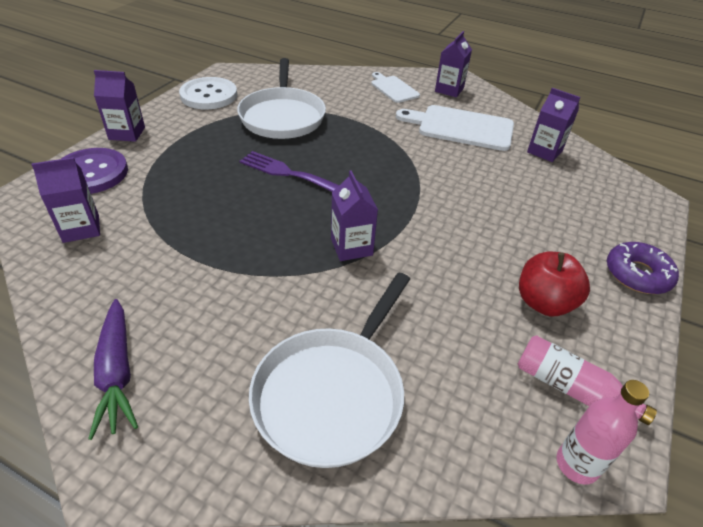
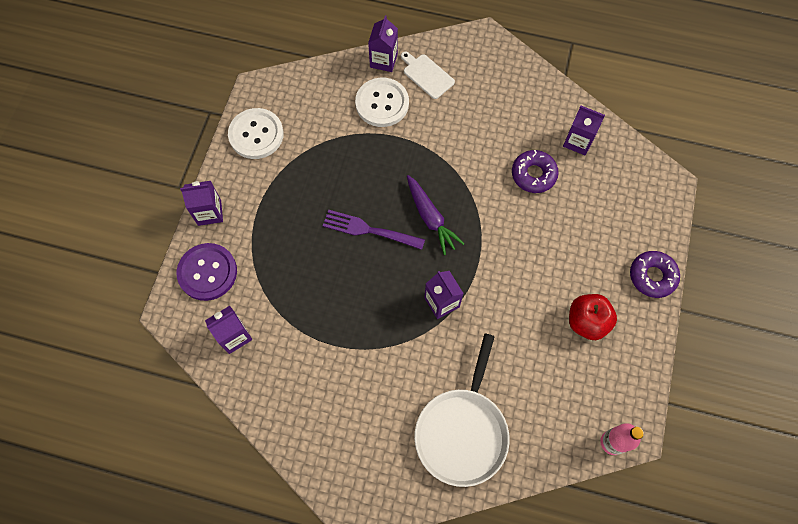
camera: 10 degrees left, 25 degrees up
(117, 373) = (325, 451): purple carrot -> purple carrot (430, 218)
(282, 116) = (336, 150): white pan -> none
(342, 97) = (382, 103): none -> white button
(449, 90) = (480, 63): purple carton -> purple carton (383, 60)
(461, 127) = (501, 124): white cutting board -> none
(490, 166) = (533, 174): none -> purple donut
(570, 388) = (607, 390): pink bottle -> none

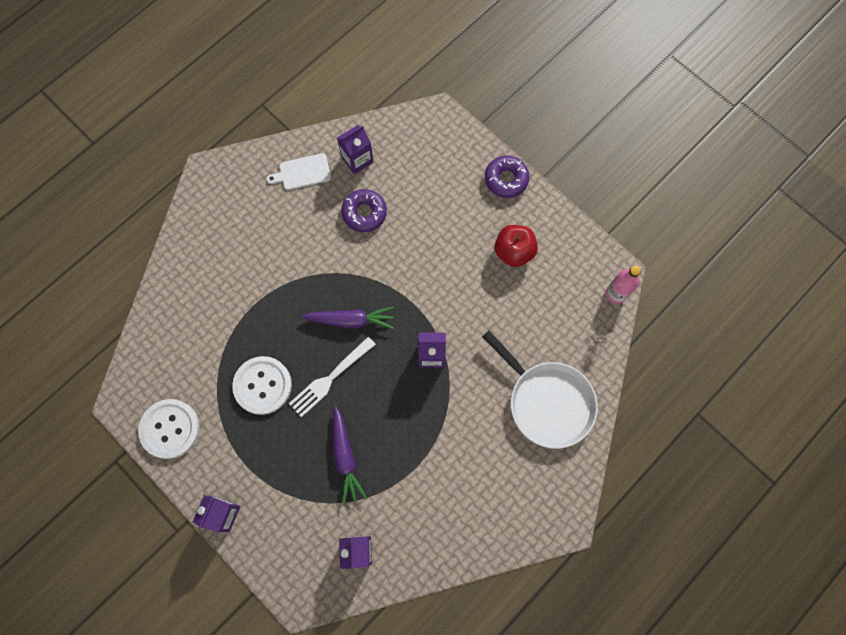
camera: 60 degrees left, 5 degrees up
(207, 272) = (282, 545): purple button -> none
(308, 281) = (345, 457): none -> purple carrot
(370, 230) = (330, 378): purple fork -> white fork
(382, 103) = (214, 298): white button -> white button (262, 385)
(383, 60) = (170, 271): purple carton -> none
(427, 75) = (211, 243): white cutting board -> white cutting board (302, 172)

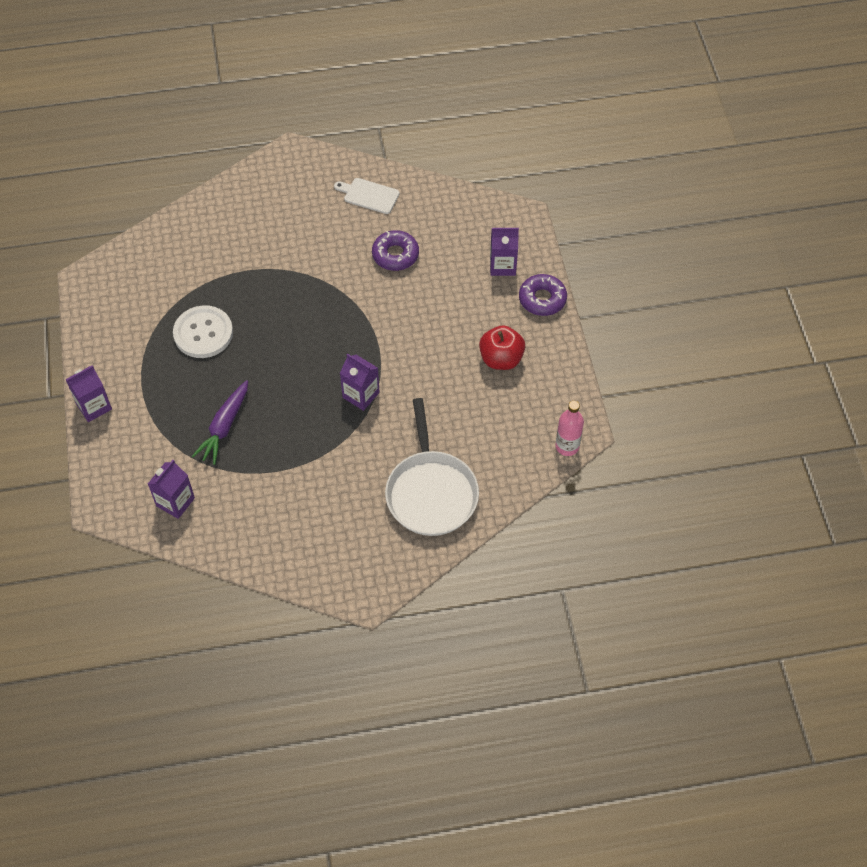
camera: 35 degrees right, 15 degrees down
(170, 429) = (105, 320): white button -> none
(330, 378) = (262, 361): white fork -> none
(351, 320) = (316, 328): purple carrot -> none
(357, 159) = (423, 211): purple carton -> purple carton (502, 265)

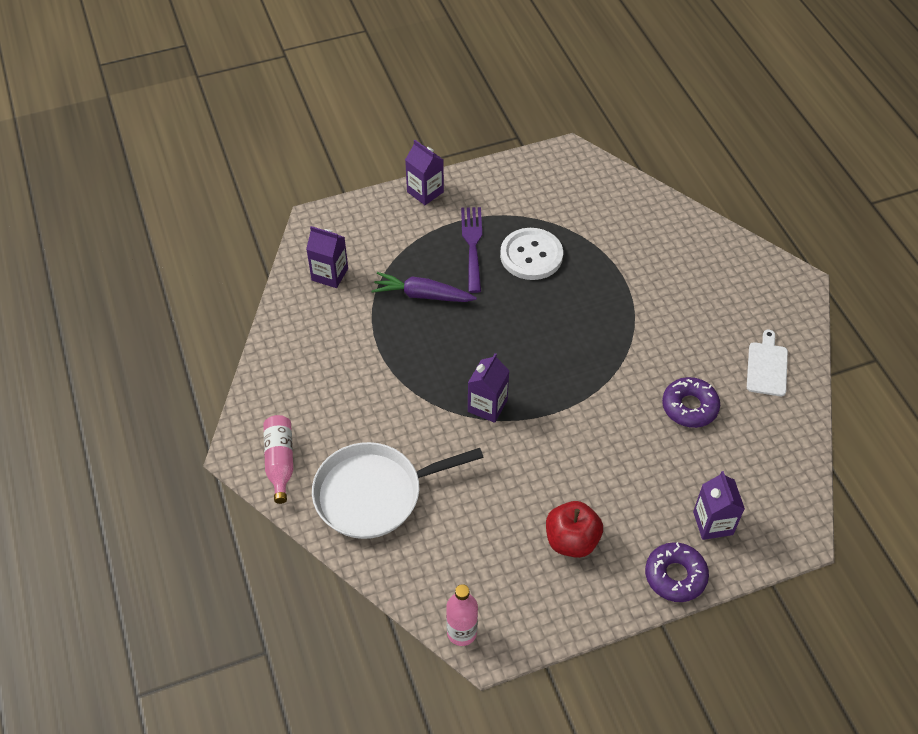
camera: 80 degrees right, 5 degrees down
(177, 377) = (473, 246): none -> purple fork
(383, 563) = (280, 462): none -> pink bottle

